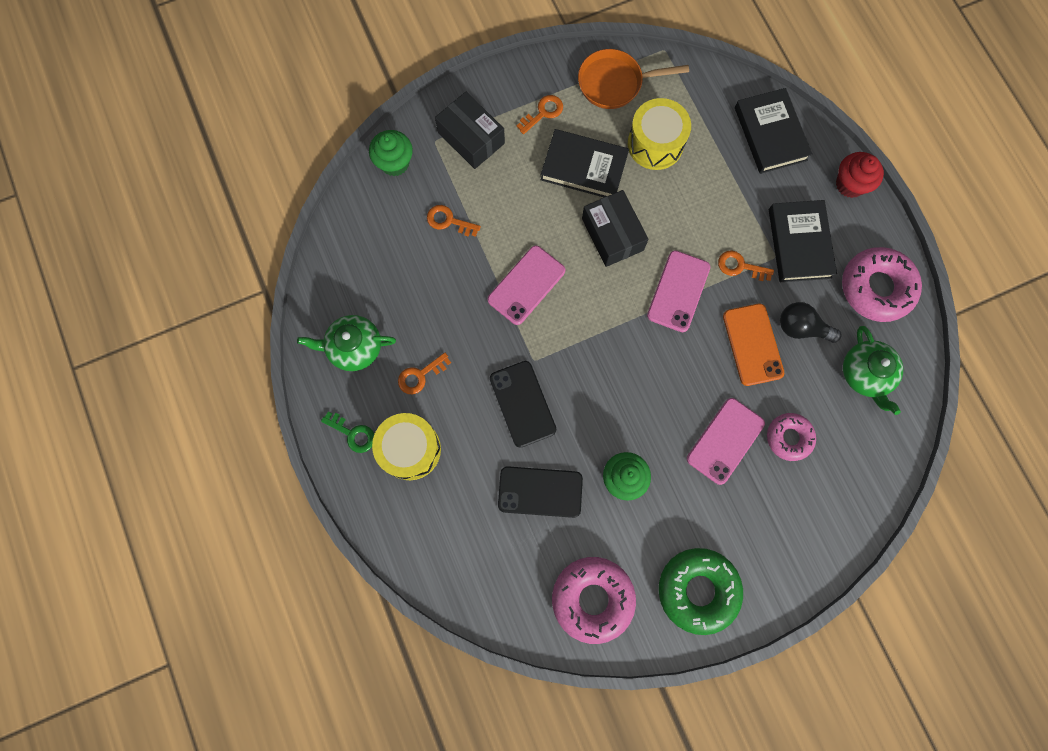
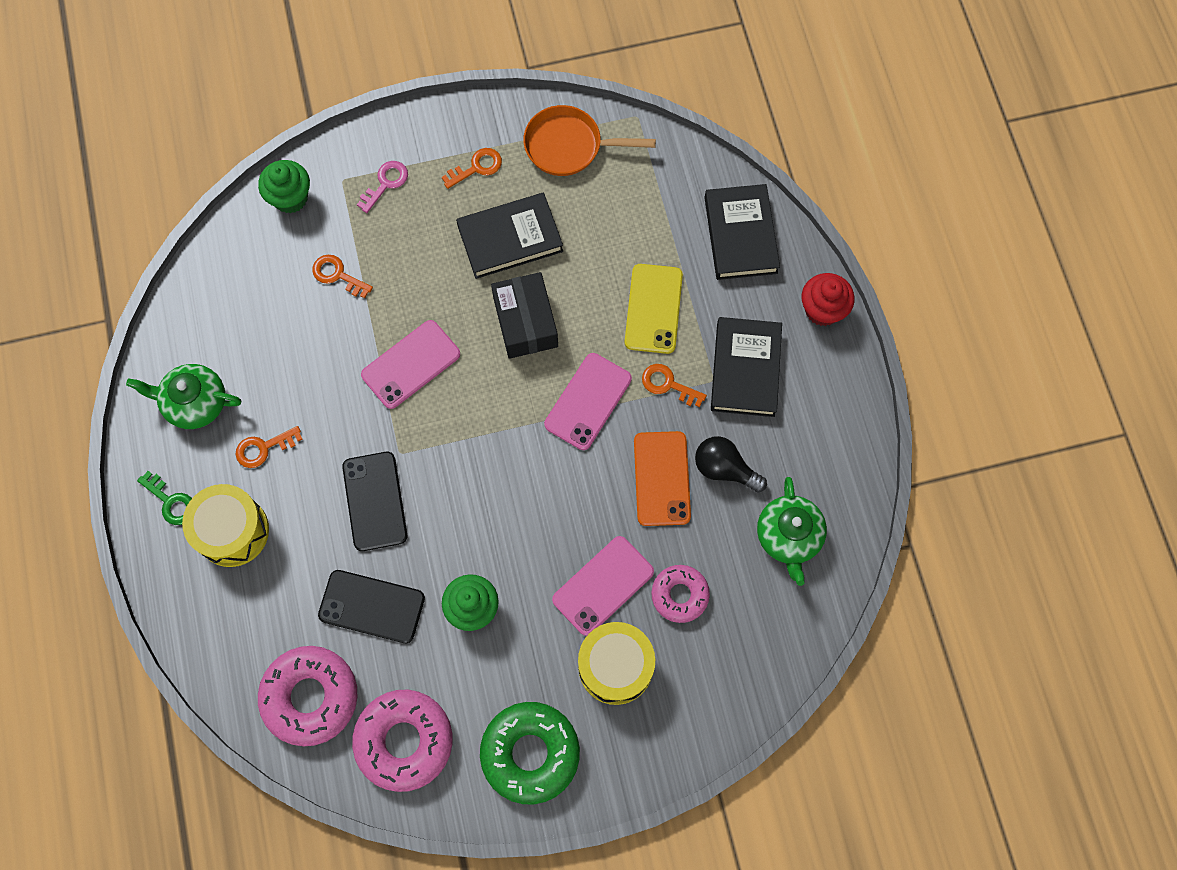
camera: 10 degrees right, 5 degrees down
(471, 138) = (386, 183): black box -> pink key
(584, 167) = (510, 238): black book -> black book turned 45 degrees counterclockwise
(655, 144) = (600, 225): yellow drum -> yellow drum (615, 666)
(714, 206) = (653, 309): none -> yellow phone
(876, 288) = (825, 437): pink donut -> pink donut (310, 697)

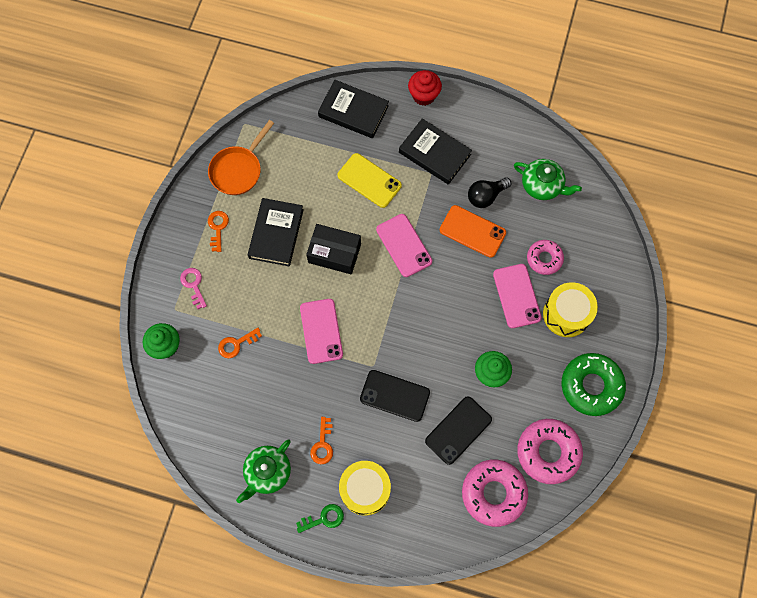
camera: 60 degrees left, 0 degrees up
(668, 384) = (419, 198): orange key -> none

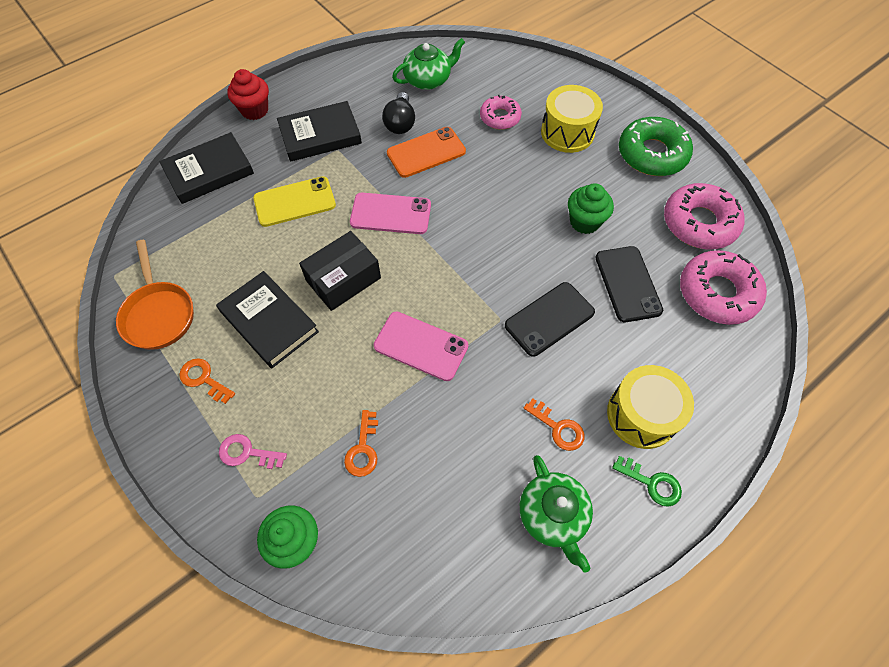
camera: 55 degrees left, 10 degrees down
(324, 518) = (652, 483): green key -> green key turned 105 degrees clockwise
(516, 296) = (520, 157): pink phone -> none

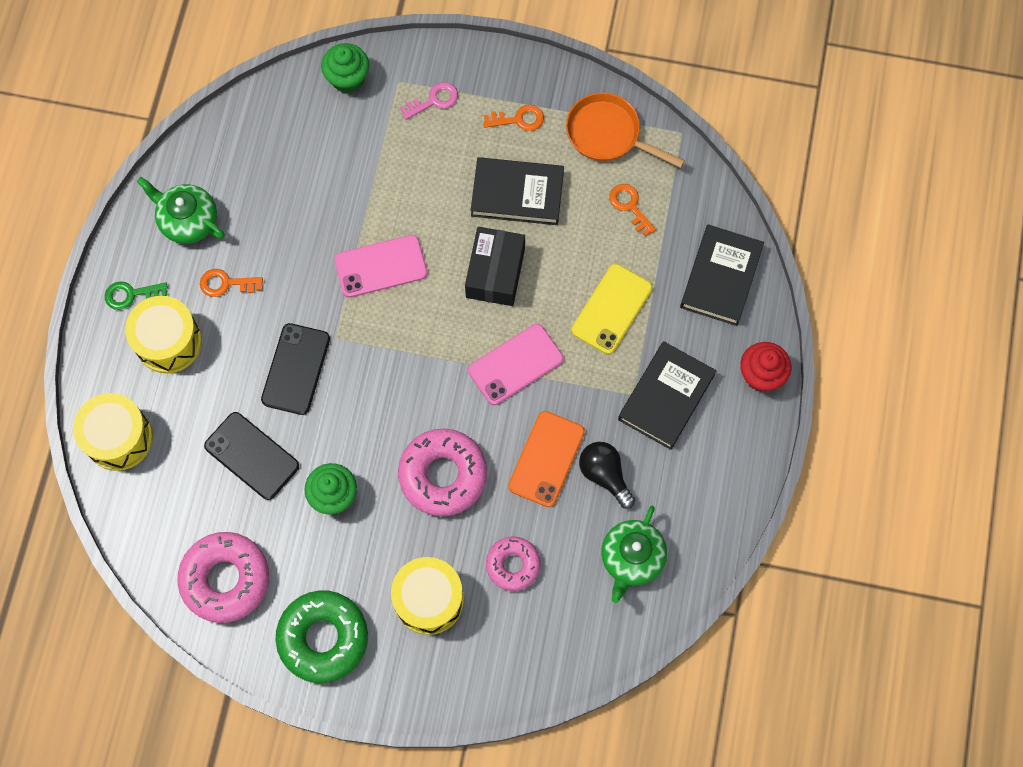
camera: 140 degrees right, 10 degrees up
(363, 449) = (356, 163): orange key -> orange key (629, 206)
(717, 293) = (167, 507): pink donut -> pink donut (443, 475)
(731, 368) = (119, 438): none -> yellow drum

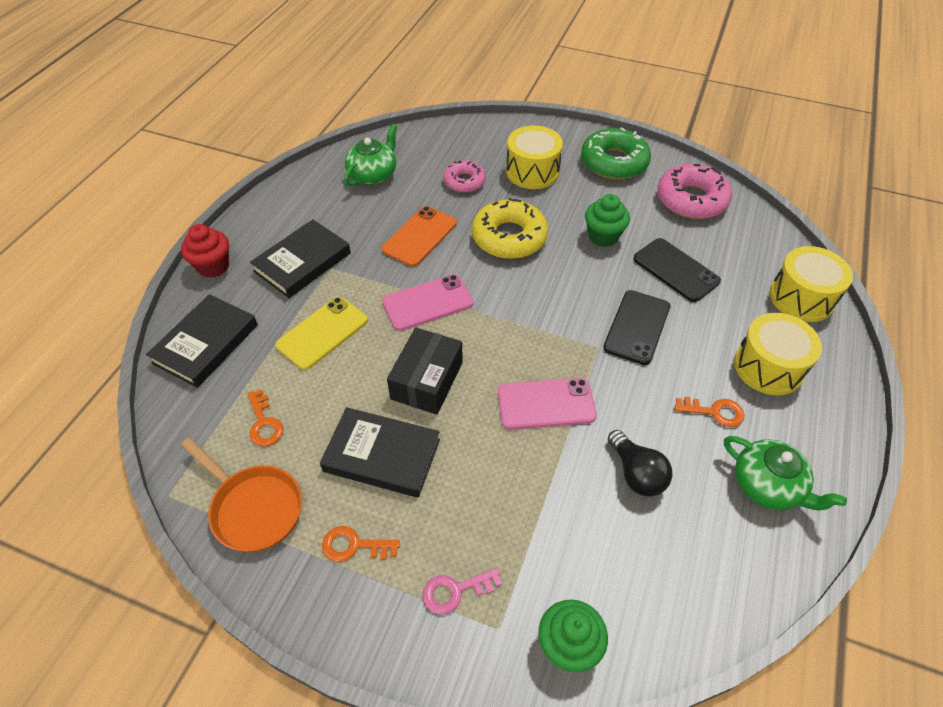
camera: 170 degrees left, 20 degrees down
(130, 295) = (819, 416): green key -> none
(443, 475) = (509, 237): pink donut -> yellow donut
(604, 475) = (375, 221): black light bulb -> black light bulb (636, 473)

